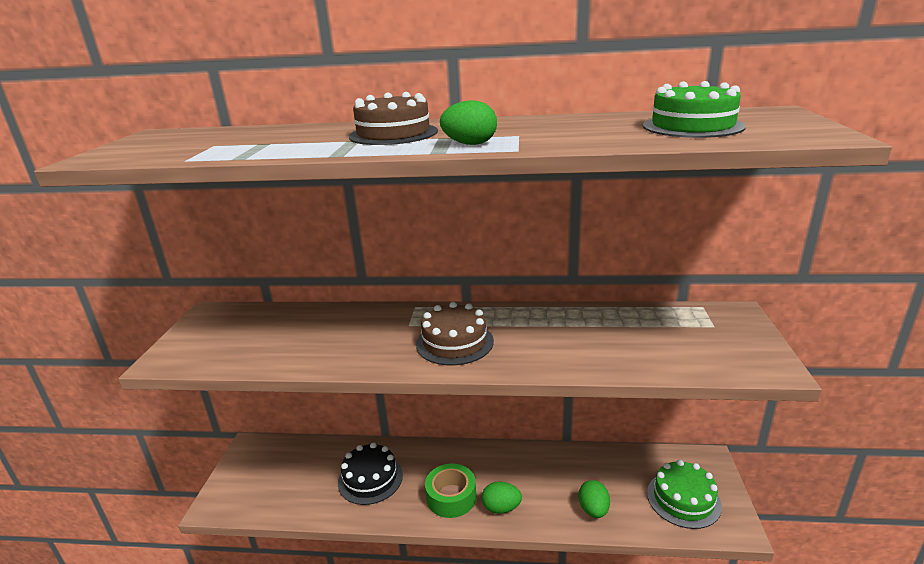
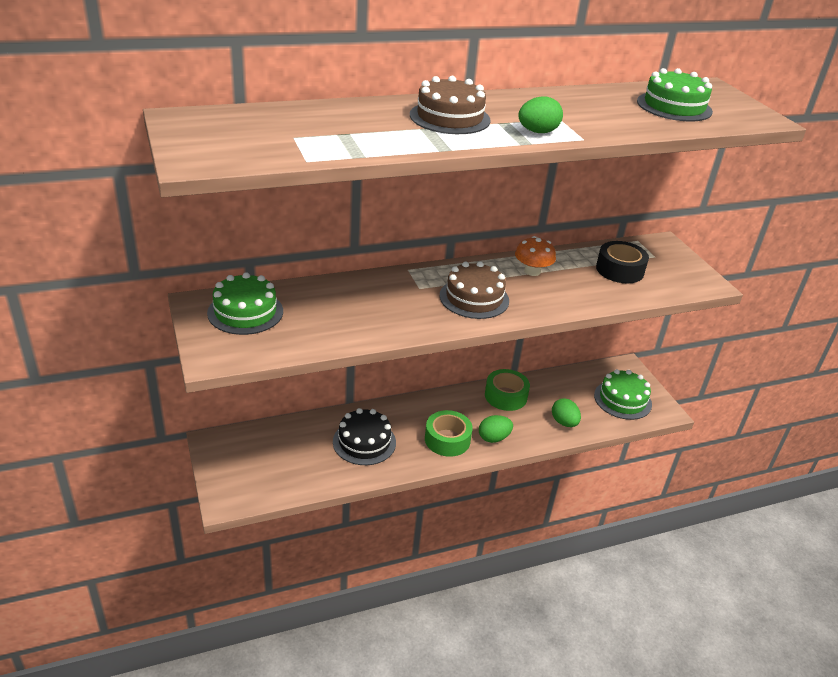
camera: 30 degrees left, 10 degrees up
(234, 325) = (245, 312): none -> green cake
(543, 463) = (505, 396): none -> green tape
(544, 324) = (532, 271): none -> orange mushroom
(654, 335) = (620, 270): none -> black tape

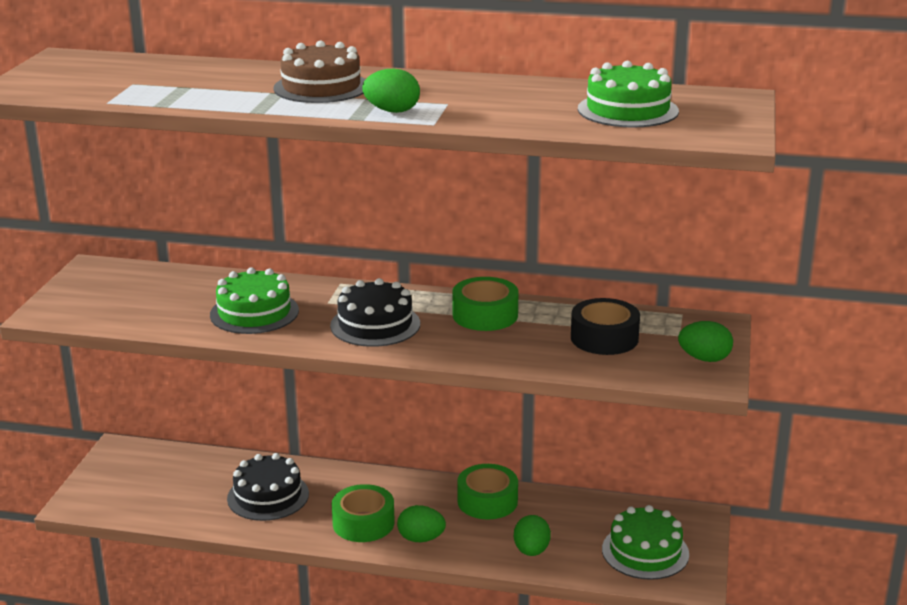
camera: 35 degrees right, 10 degrees down
(245, 312) = (124, 284): green cake -> green cake (254, 313)
(474, 298) = (375, 324): brown cake -> black cake
(532, 271) = (485, 315): orange mushroom -> green tape
(688, 270) = (704, 359): none -> green egg

